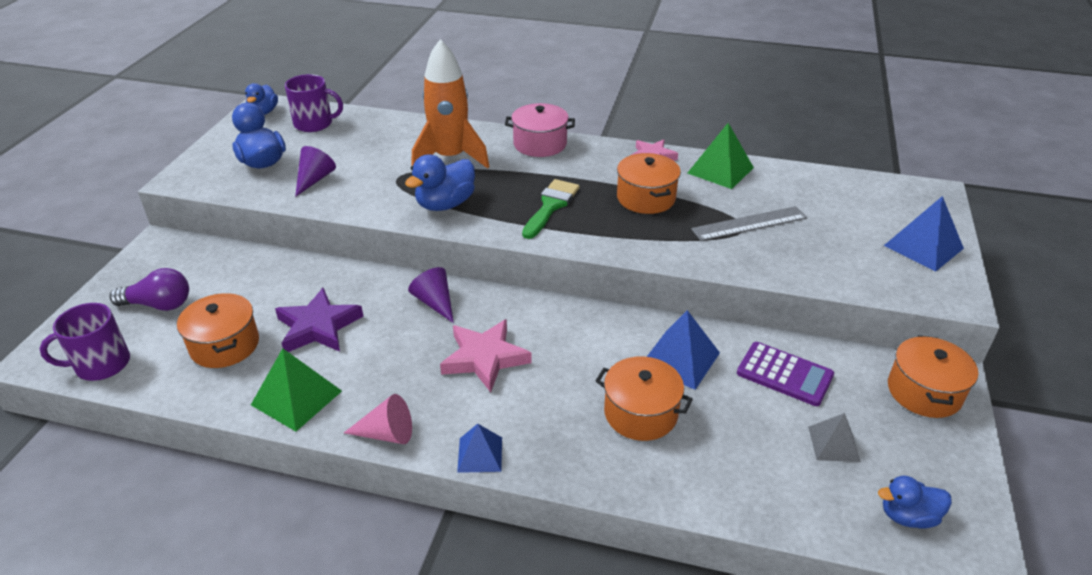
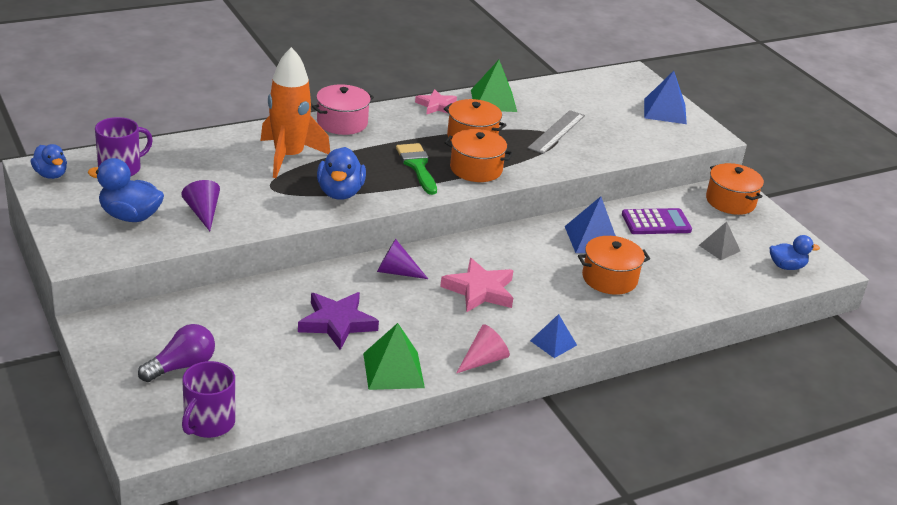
camera: 45 degrees left, 5 degrees down
(225, 345) = (286, 366): orange pot -> orange pot (476, 169)
(908, 516) = (786, 266): blue duck -> blue duck turned 135 degrees counterclockwise

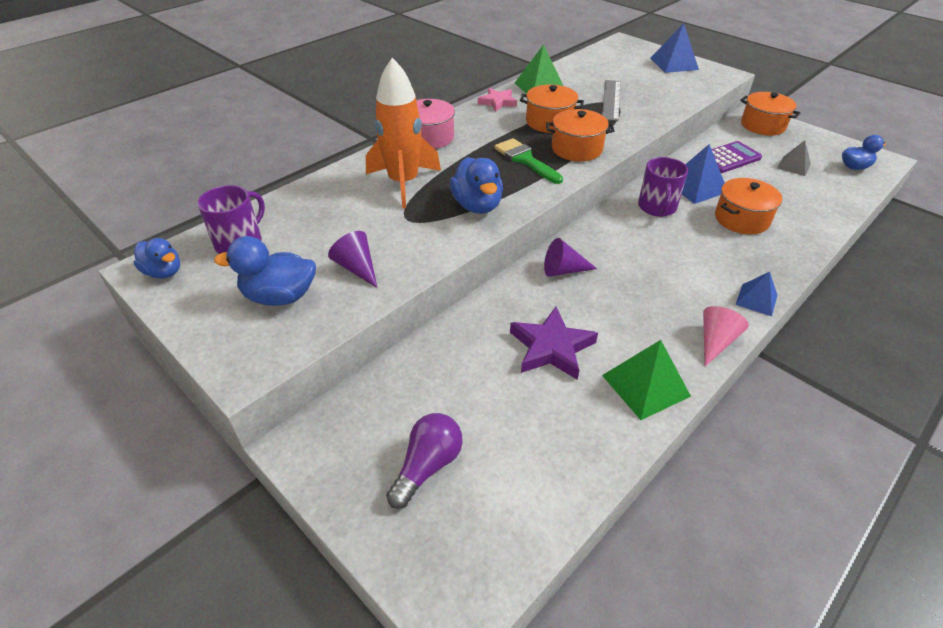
camera: 15 degrees left, 10 degrees up
(208, 423) = (507, 540): purple mug -> purple mug (657, 207)
(479, 290) = (650, 266): pink star -> none

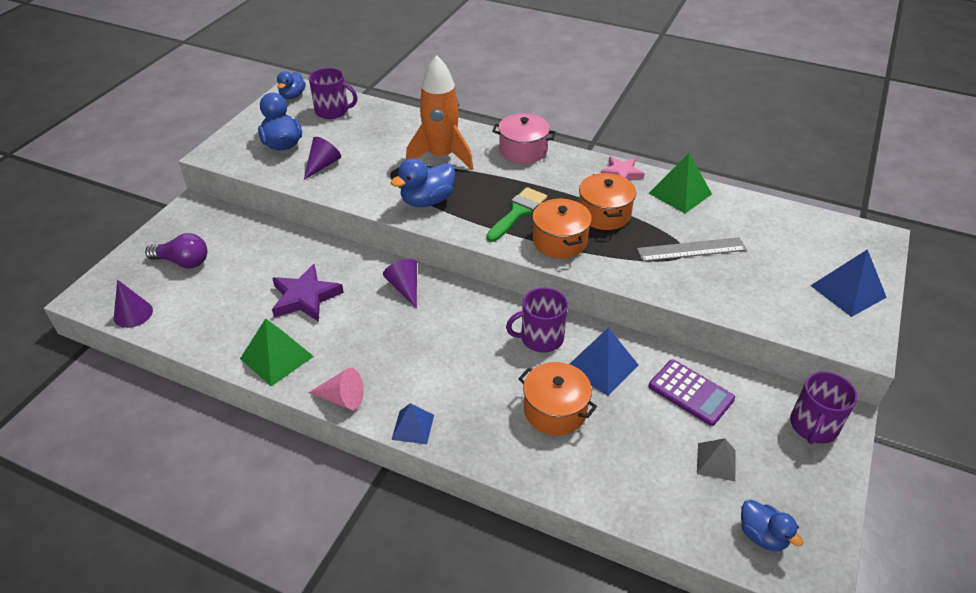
camera: 70 degrees right, 0 degrees up
(520, 539) = (133, 314): none -> purple cone
(762, 125) = (813, 426): orange pot -> purple mug

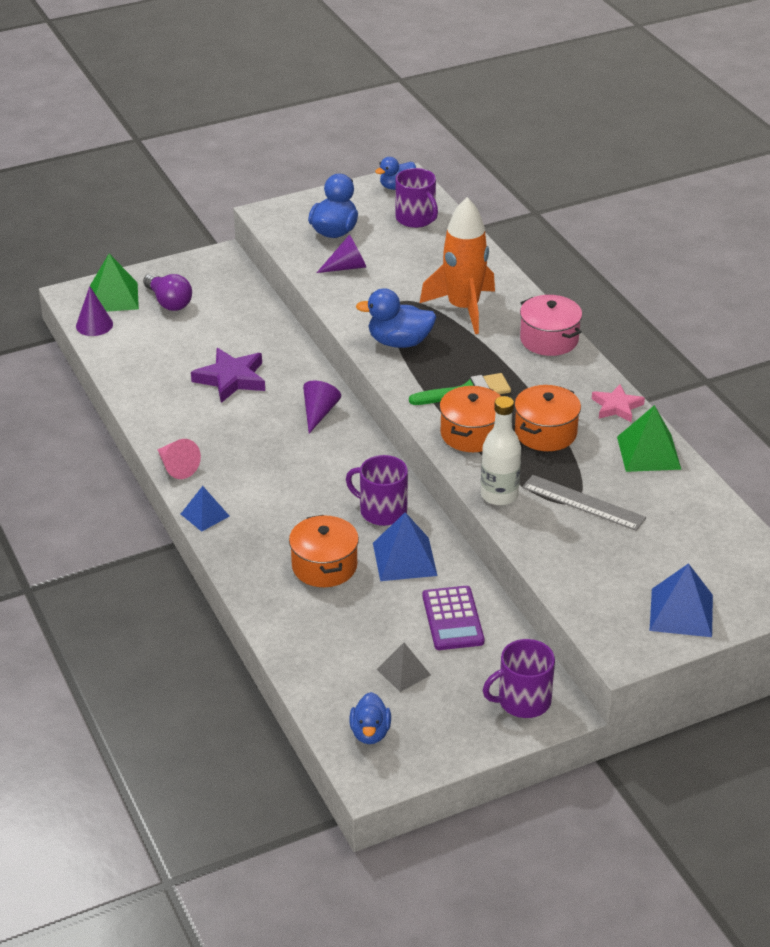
camera: 40 degrees right, 5 degrees down
(277, 357) = (162, 412): green pyramid -> green pyramid (114, 297)
(635, 275) = (499, 495): none -> white bottle

